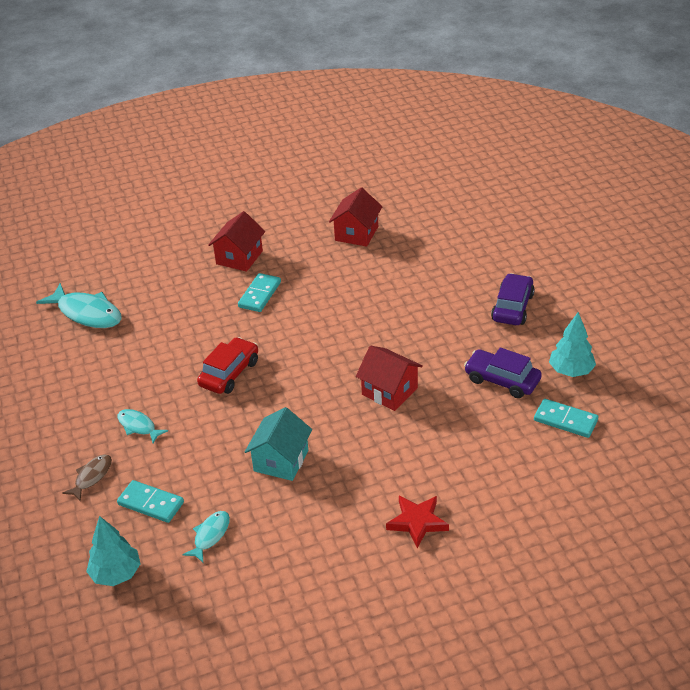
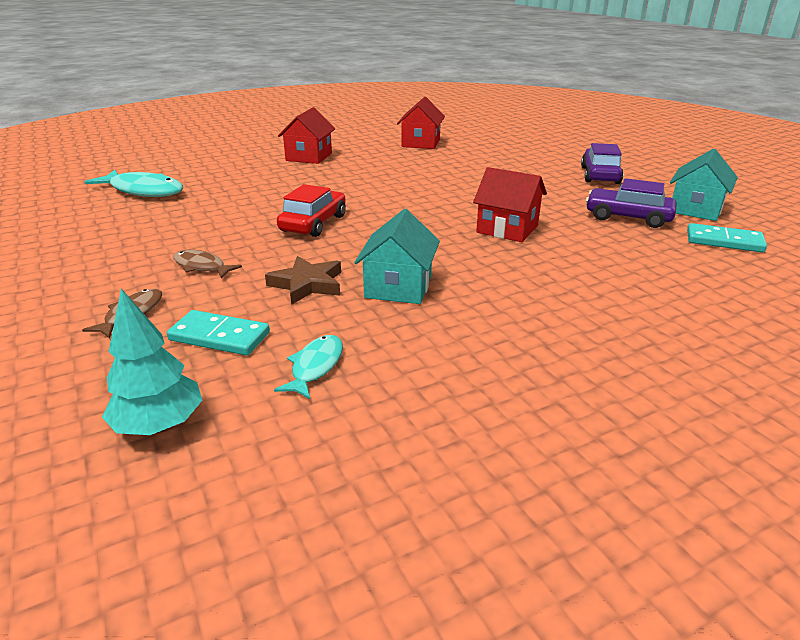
camera: 10 degrees left, 10 degrees down
(138, 426) = (202, 266): turquoise fish -> brown fish
(215, 453) = (307, 284): none -> brown star
(260, 295) = (335, 175): turquoise domino -> none
(417, 522) = (615, 335): red star -> none
(571, 371) = (695, 209): turquoise tree -> turquoise house

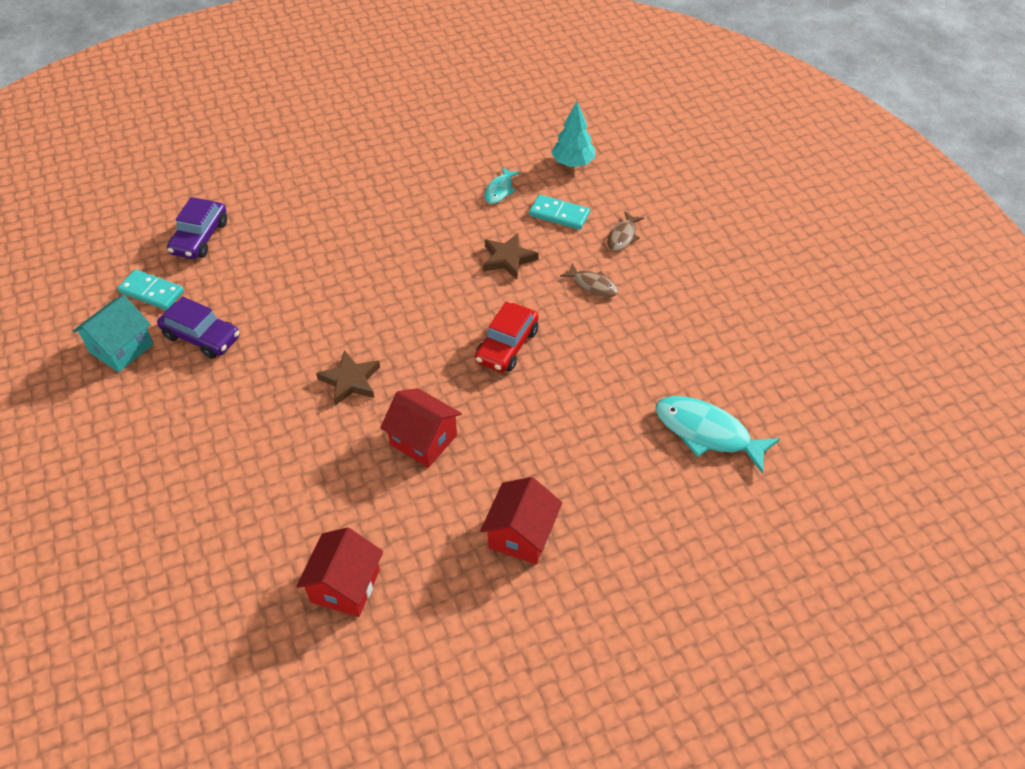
camera: 175 degrees left, 20 degrees up
(398, 287) = (442, 252): turquoise house -> none
(462, 201) = (350, 381): none -> brown star
(507, 229) = (327, 324): red house -> red house (423, 440)
(599, 175) = (155, 439): purple car -> purple car (200, 237)

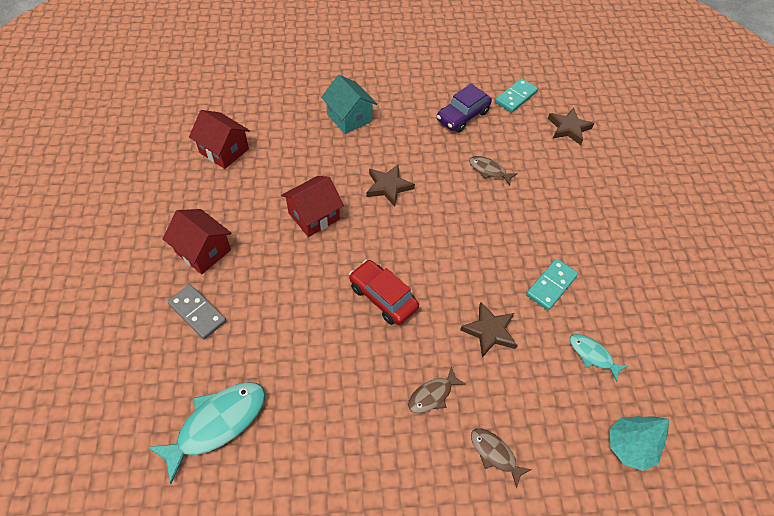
camera: 105 degrees right, 5 degrees up
(121, 348) = (466, 78): turquoise house -> turquoise house (349, 117)
(200, 237) = (568, 128): purple car -> brown star
(293, 295) = (489, 170): none -> brown fish
(559, 214) = (543, 400): turquoise domino -> turquoise domino (551, 285)
(603, 503) = (197, 313): none -> grey domino

